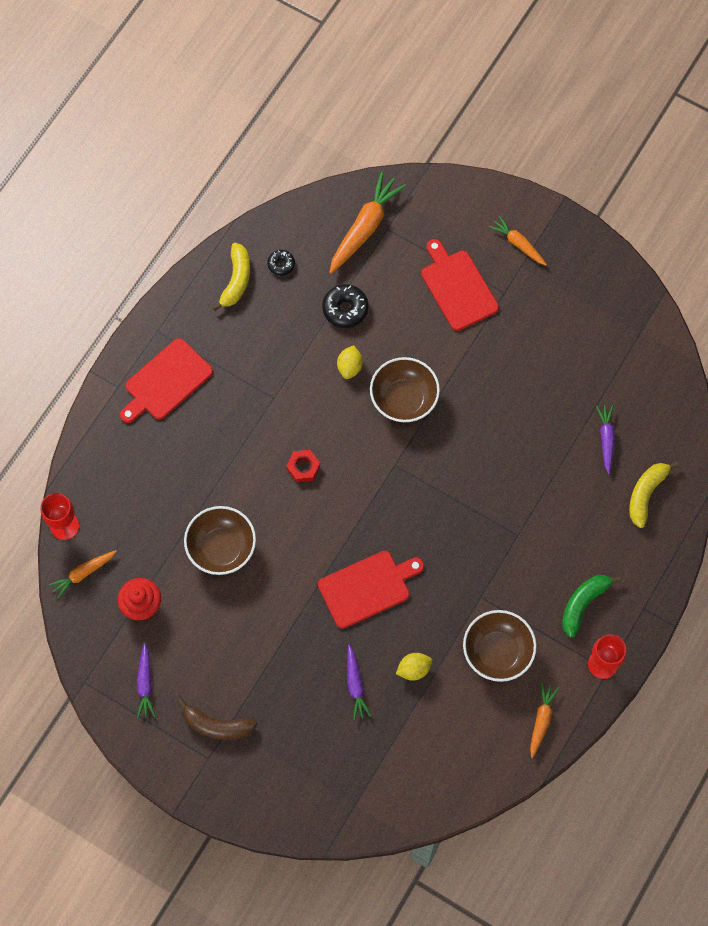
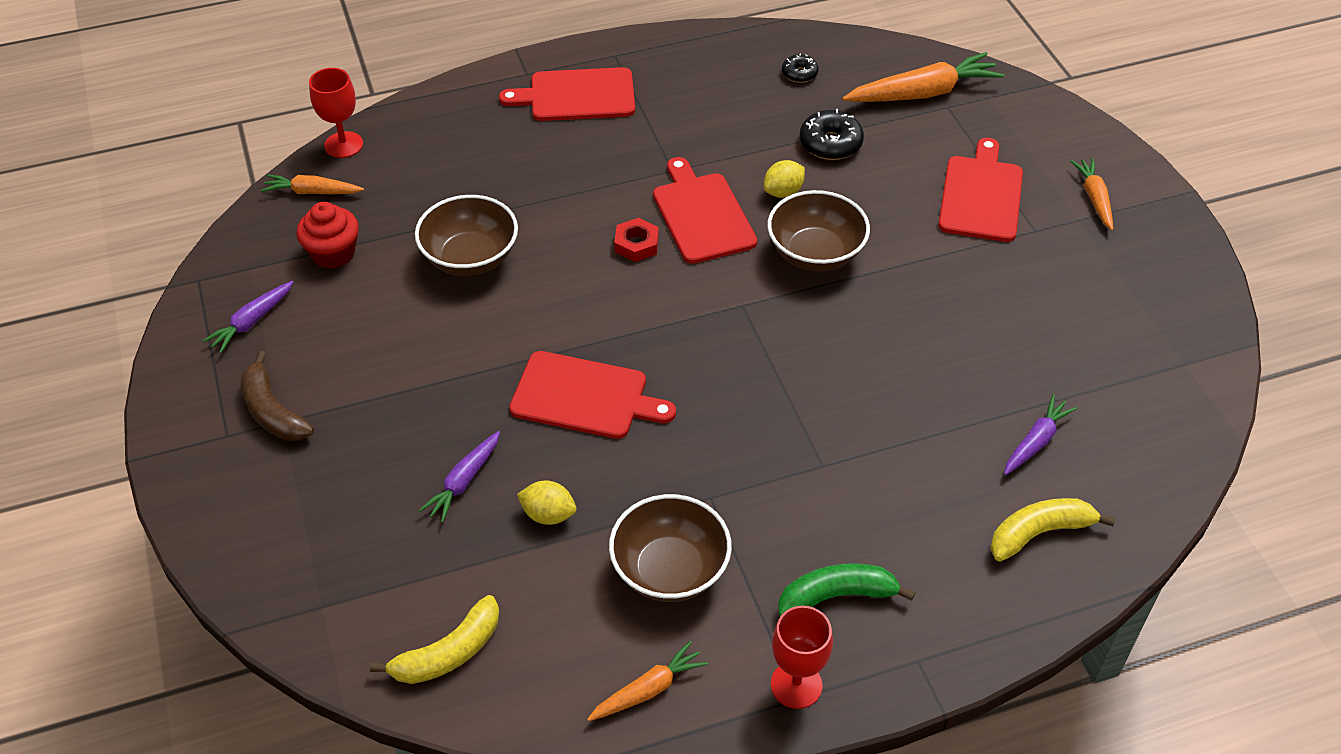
camera: 40 degrees right, 20 degrees down
(236, 280) = (738, 61): yellow banana -> yellow banana (448, 653)
(320, 418) = (702, 215): none -> red cutting board

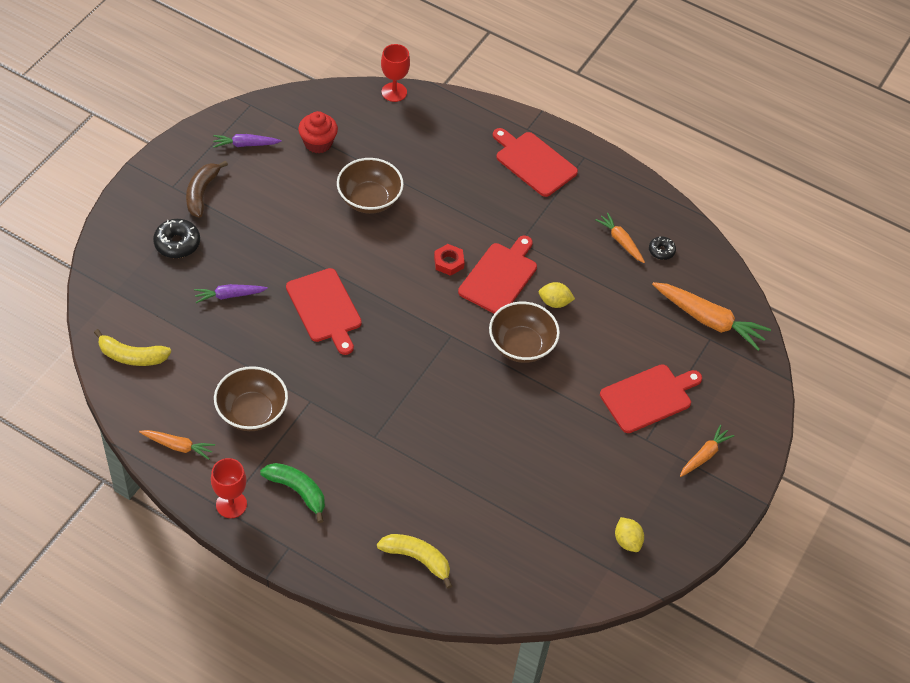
camera: 45 degrees right, 5 degrees up
(312, 192) = (349, 104): orange carrot -> orange carrot (620, 241)
(548, 514) = (240, 342): yellow lemon -> yellow lemon (627, 541)
(830, 143) = (617, 301): black donut -> black donut (177, 243)
(1036, 441) = (480, 524): purple carrot -> none

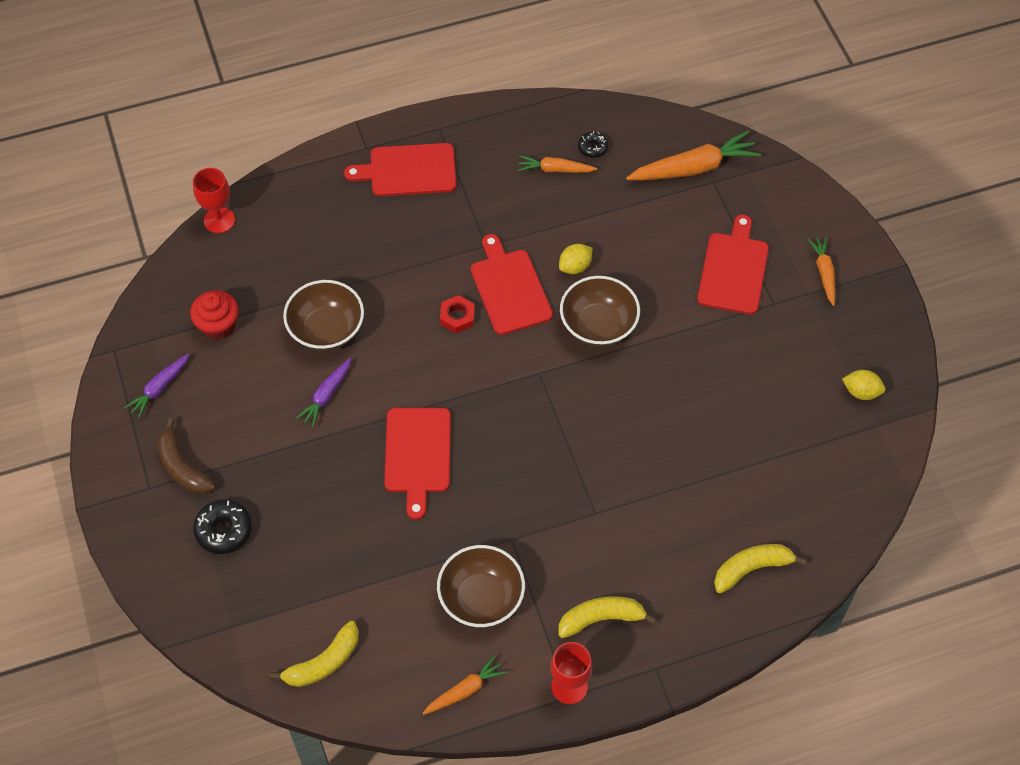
camera: 45 degrees left, 5 degrees up
(229, 295) = (329, 526): purple carrot -> purple carrot (326, 395)
(297, 491) = (601, 619): green banana -> yellow banana
(325, 308) = (417, 454): red cutting board -> red cutting board turned 75 degrees clockwise

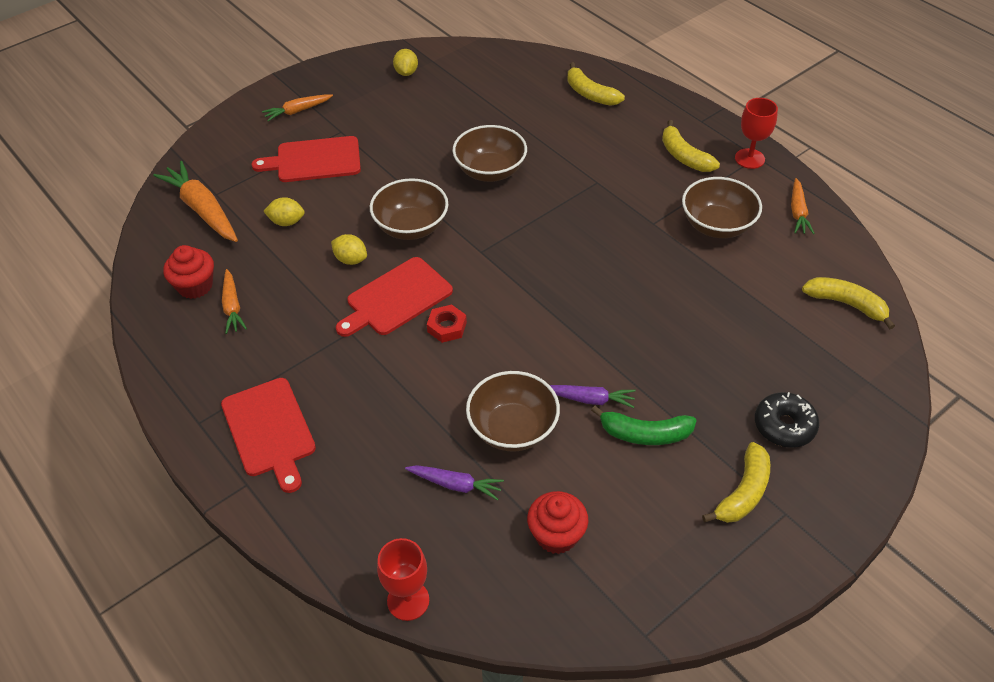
camera: 110 degrees left, 10 degrees down
(159, 388) = (667, 559): purple carrot -> purple carrot (455, 485)
(182, 467) = (743, 492): brown banana -> yellow banana
(272, 421) = (644, 434): none -> green banana
(417, 454) = (612, 307): red cutting board -> none
(465, 690) = (798, 212): orange carrot -> orange carrot turned 120 degrees counterclockwise
(592, 148) = (195, 286): black donut -> red cupcake
(648, 229) = (287, 222): none -> yellow lemon
(654, 419) = (490, 171): none -> brown bowl

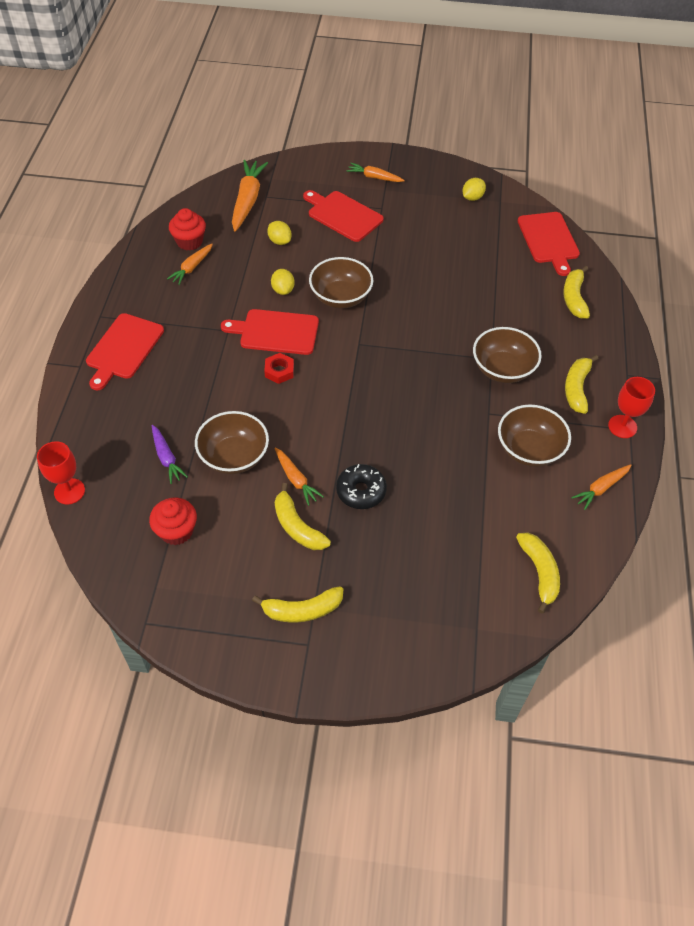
camera: 45 degrees right, 5 degrees up
(490, 171) = (434, 299): brown bowl -> brown bowl (502, 369)
(511, 65) = (548, 240): none -> red cutting board
(589, 399) = (296, 479): purple carrot -> orange carrot
(644, 434) = (297, 526): green banana -> yellow banana
(784, 426) = (382, 600): black donut -> black donut (361, 491)

